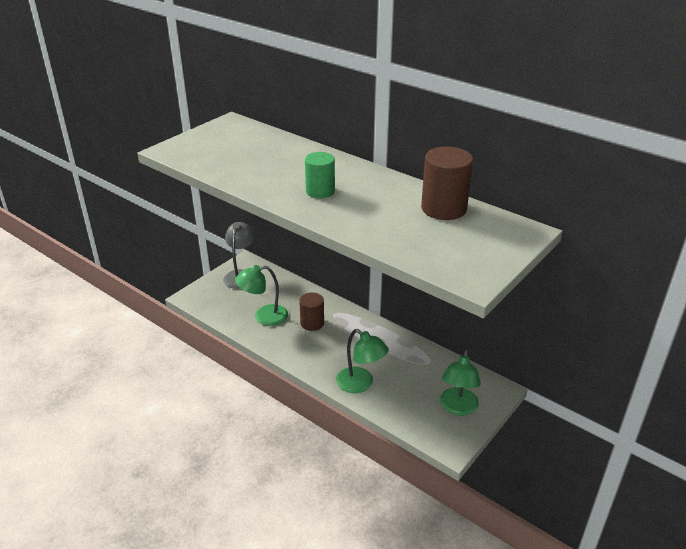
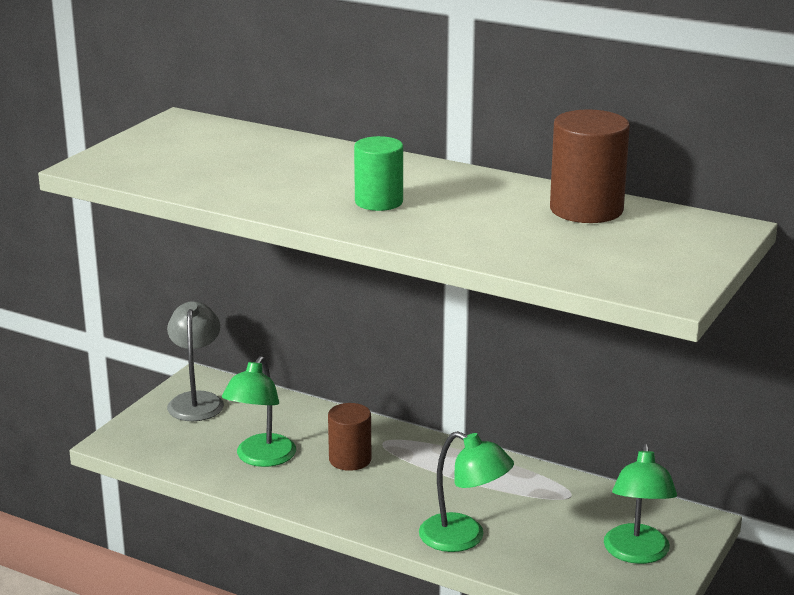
camera: 10 degrees left, 10 degrees down
(264, 317) = (261, 458): green lamp -> green lamp turned 45 degrees counterclockwise

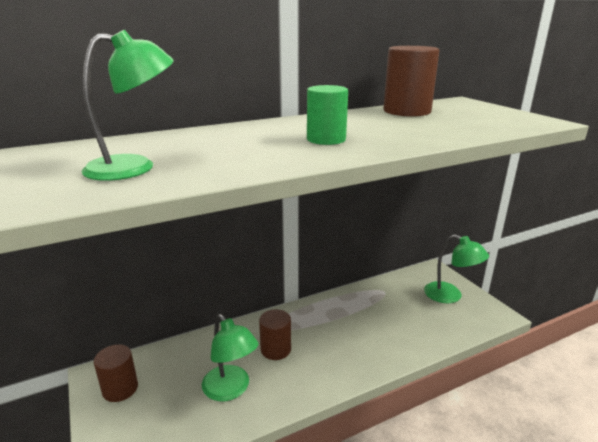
camera: 55 degrees left, 0 degrees up
(196, 401) = (120, 389): grey lamp -> brown cylinder
(464, 538) = (398, 344): green lamp -> green lamp (135, 167)

